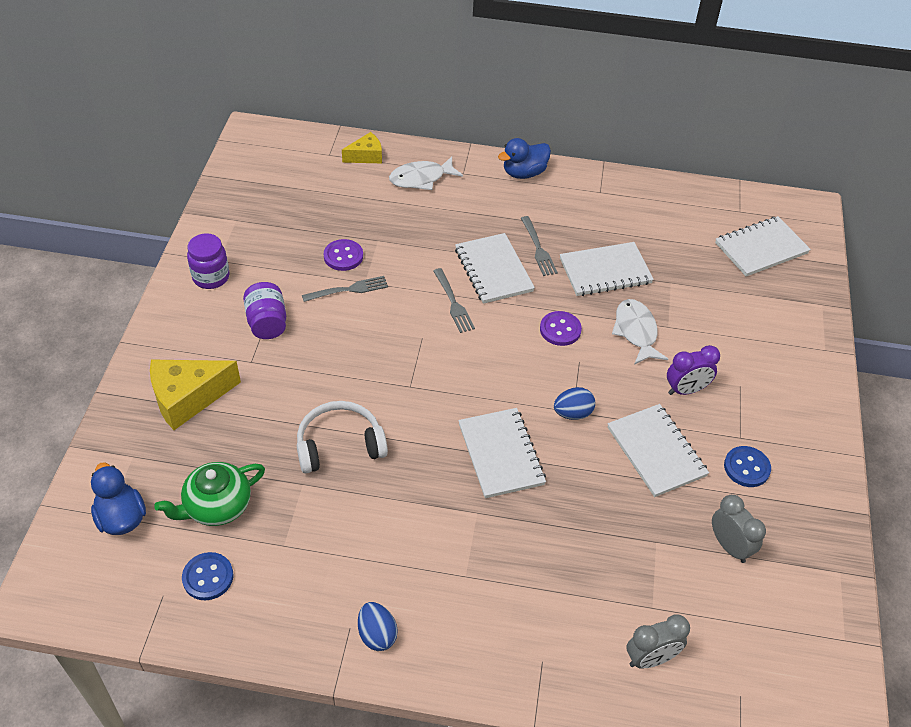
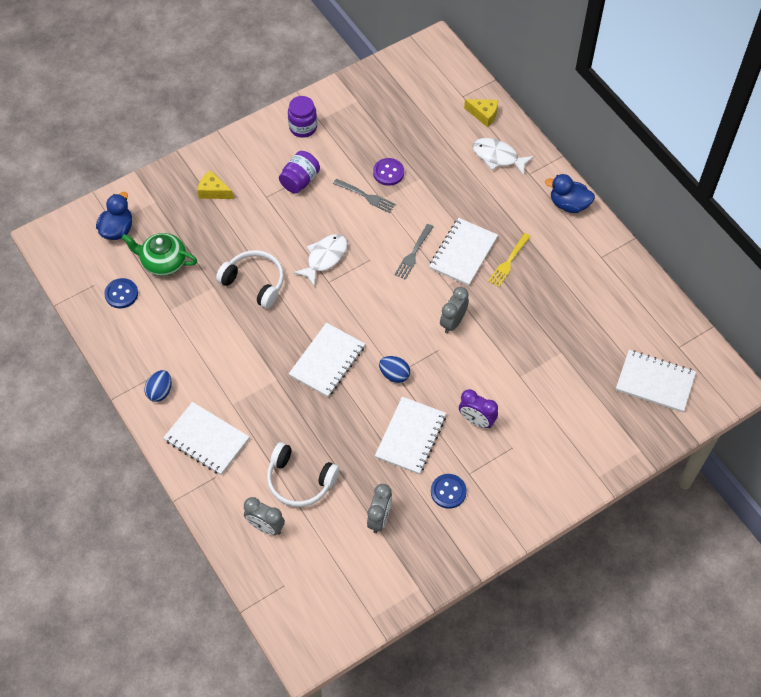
camera: 50 degrees right, 10 degrees up
(188, 398) = (213, 191): yellow cheese -> yellow cheese, size x0.58
(538, 248) = (508, 262): grey fork -> yellow fork
(560, 330) = (453, 322): purple button -> grey clock
(605, 271) = (530, 310): white notebook -> white notebook (206, 439)
(621, 584) = (299, 481): none -> white headphones
(636, 332) = (496, 362): white fish -> white fish (324, 258)

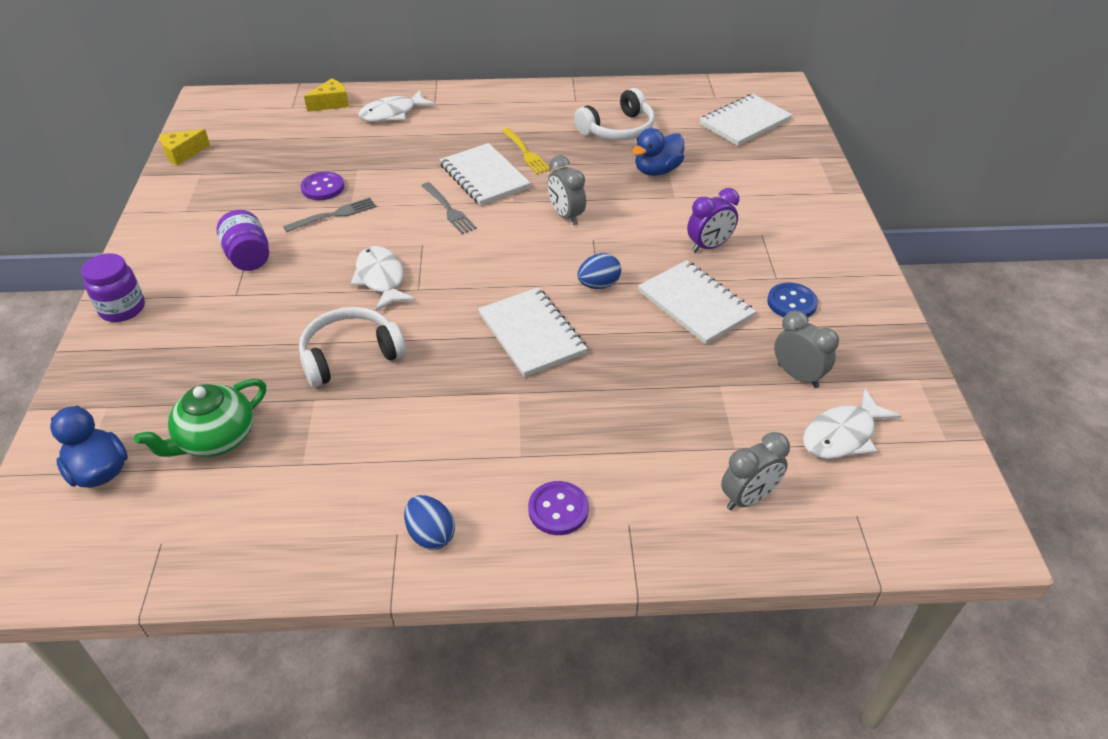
camera: 60 degrees left, 15 degrees down
(121, 294) = (215, 513): blue button -> none
(206, 439) = (558, 509): white notebook -> purple button
(213, 191) = (167, 339): yellow cheese -> yellow cheese (182, 154)
(299, 481) = (695, 431): white headphones -> white headphones (618, 129)
(303, 127) = (179, 226): purple jar -> purple jar (122, 309)
(342, 559) = (842, 435): none -> white fish
(569, 204) = (496, 95): blue duck -> blue duck (657, 170)

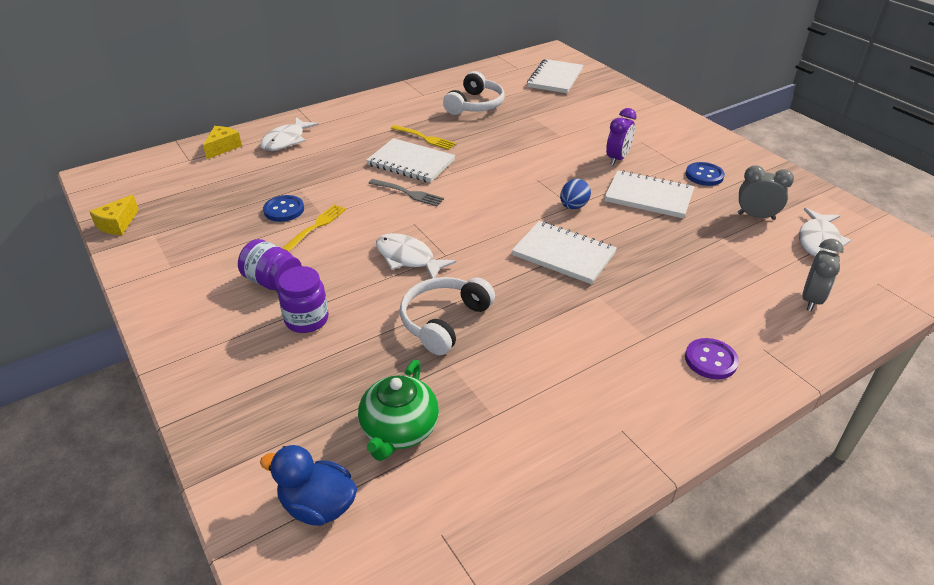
camera: 30 degrees left, 5 degrees down
(122, 309) = (193, 366): purple jar -> purple jar (307, 320)
(323, 188) = (284, 210): purple button -> blue button
(334, 215) = (316, 226): grey fork -> yellow fork
(431, 534) = (646, 418): blue egg -> none
(566, 216) = (501, 170): grey clock -> none
(657, 170) = (531, 123): blue duck -> none

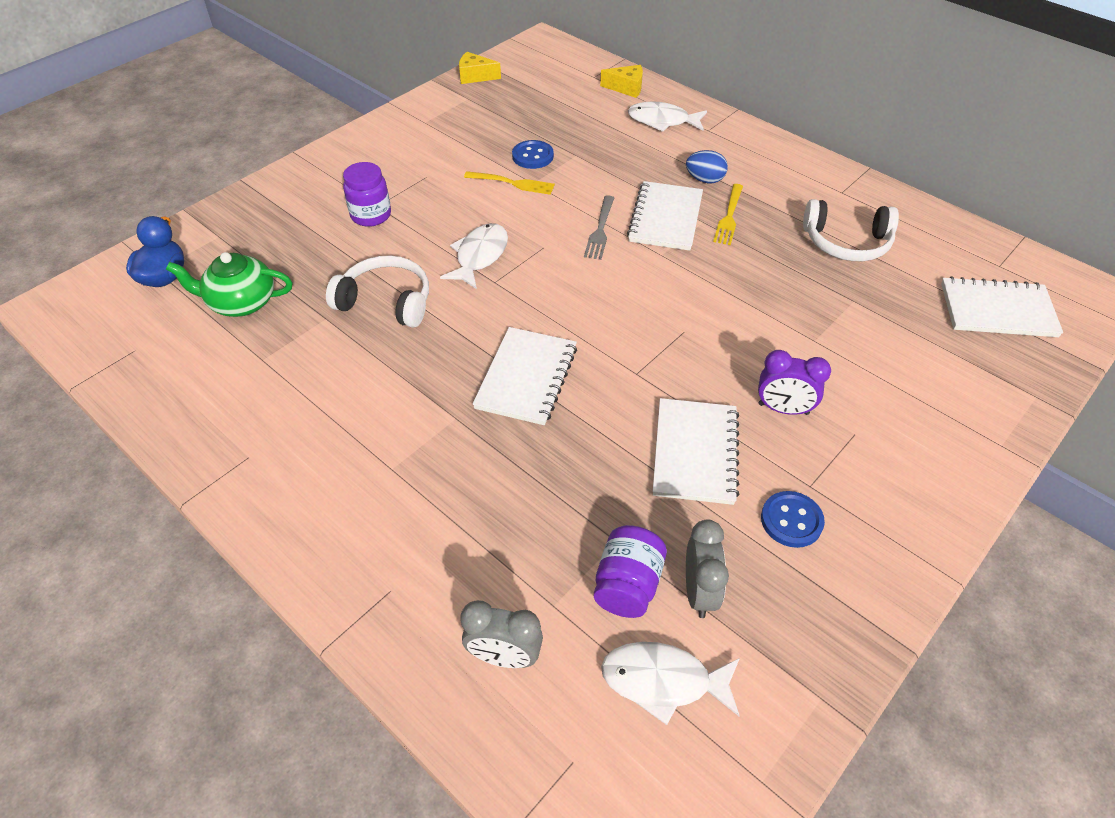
camera: 75 degrees right, 10 degrees up
(273, 282) = (418, 182): purple jar -> purple jar (627, 585)
(573, 206) = (634, 375): blue egg -> blue egg (704, 180)
(710, 360) = (360, 532): purple button -> none

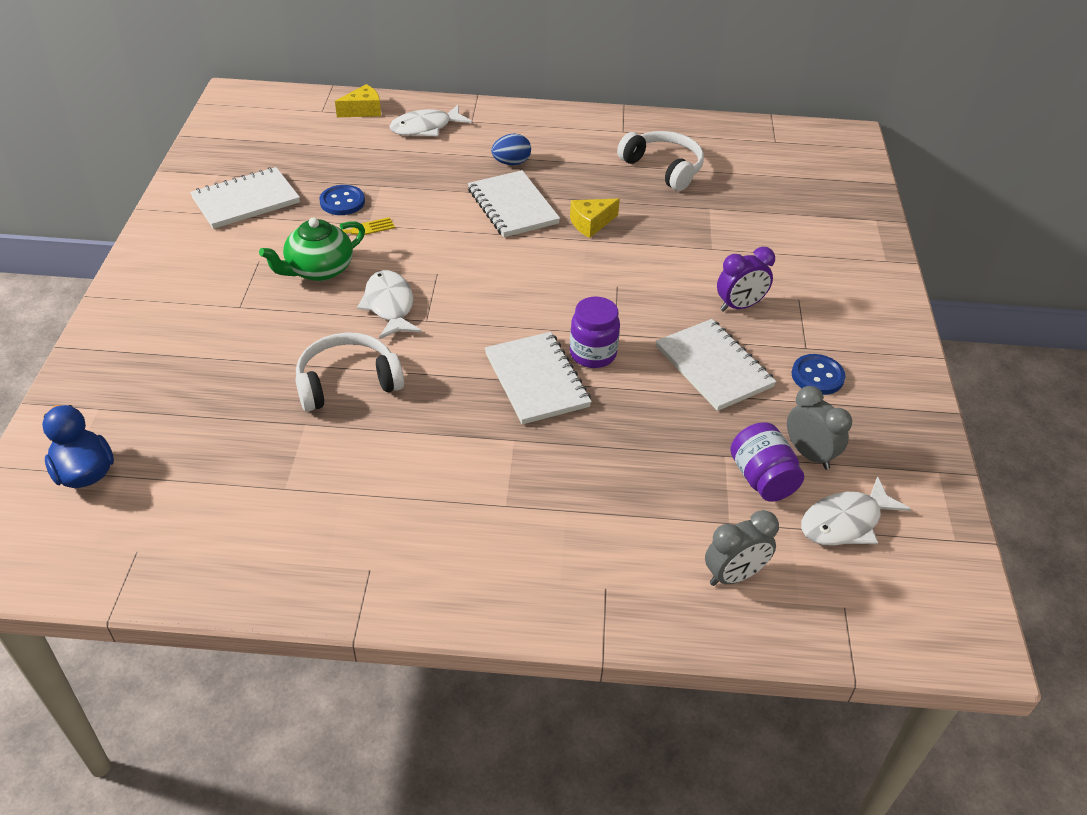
camera: 40 degrees left, 5 degrees down
(241, 302) = (202, 453): green teapot -> green teapot (319, 270)
(371, 215) = (244, 317): purple jar -> purple jar (593, 354)
(475, 76) = (203, 151): yellow cheese -> yellow cheese (591, 223)
(600, 230) = (470, 239): grey fork -> none
(729, 217) = (560, 184): yellow fork -> none
(846, 243) = (663, 168): white headphones -> white headphones turned 105 degrees counterclockwise
(997, 310) = (802, 173): white notebook -> white notebook (246, 200)

